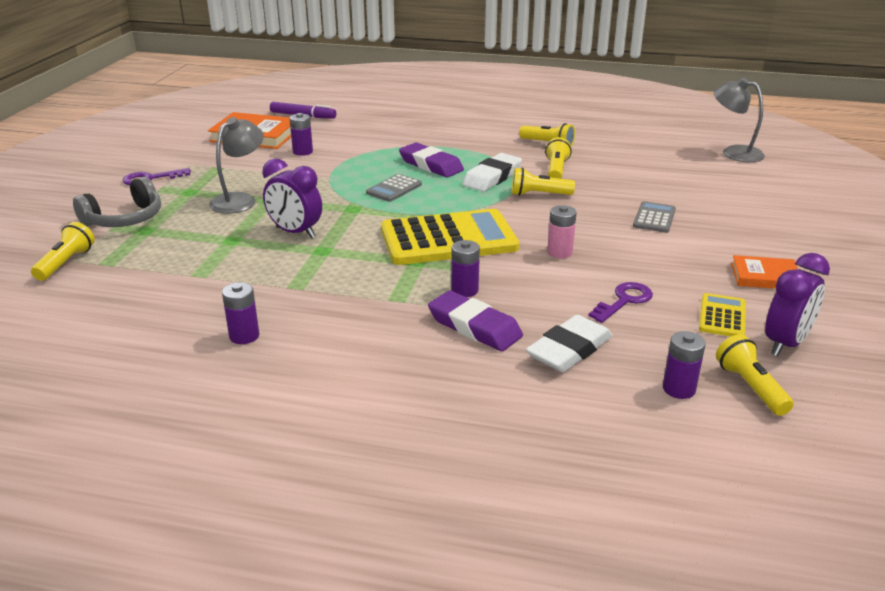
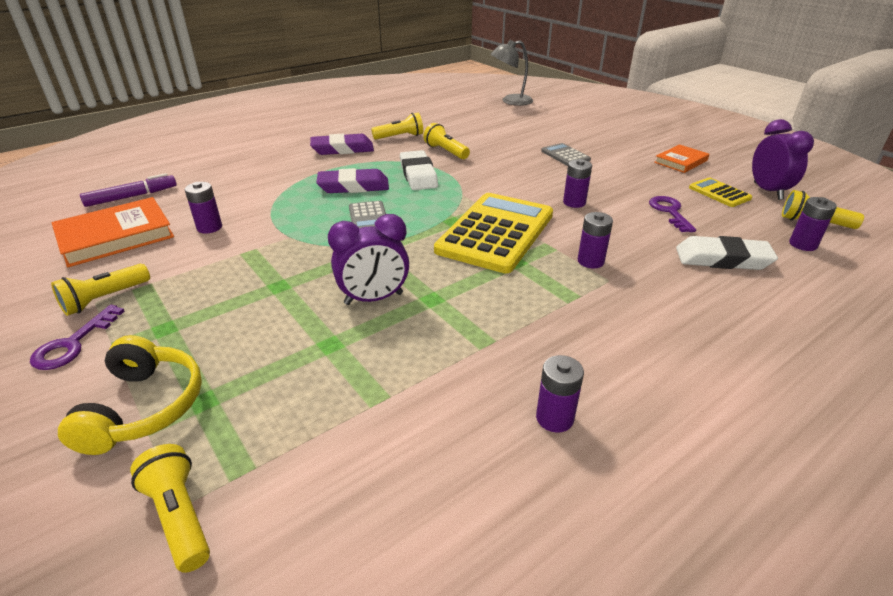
camera: 50 degrees left, 5 degrees up
(125, 219) = (144, 407): grey headphones -> yellow headphones
(240, 200) = (247, 303): grey lamp -> none
(474, 327) = (655, 282): purple eraser -> purple eraser (342, 149)
(539, 194) = (474, 172): yellow flashlight -> yellow flashlight (105, 299)
(559, 252) = (574, 202): pink battery -> purple battery
(569, 350) = (722, 259): white eraser -> white eraser turned 75 degrees counterclockwise

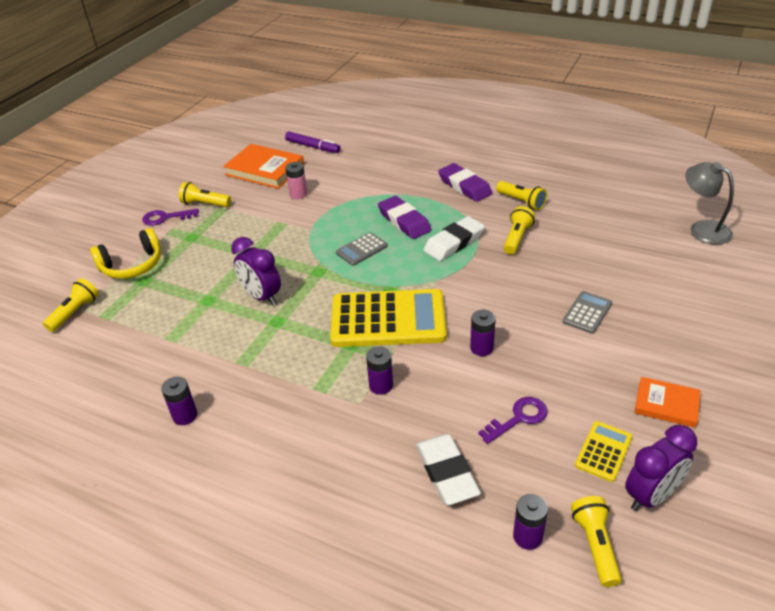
camera: 65 degrees right, 5 degrees up
(209, 227) = (298, 194): purple battery -> pink battery

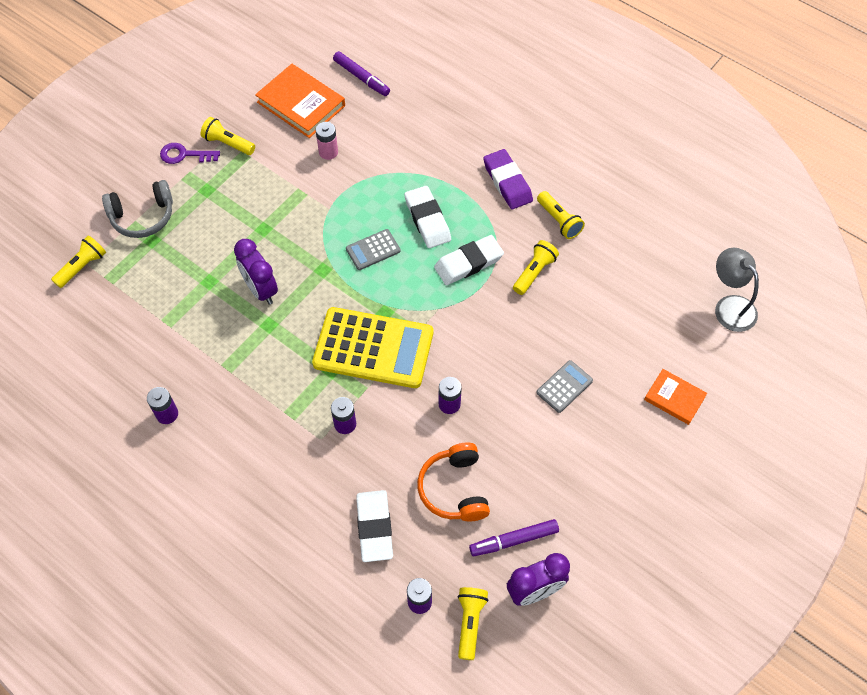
camera: 10 degrees right, 20 degrees up
(132, 265) = (143, 216): yellow headphones -> grey headphones
(404, 221) = (427, 220): purple eraser -> white eraser
(519, 418) = (454, 489): purple key -> orange headphones
(603, 451) = (513, 540): yellow calculator -> purple marker
(666, 404) = (589, 507): orange book -> orange book (674, 398)

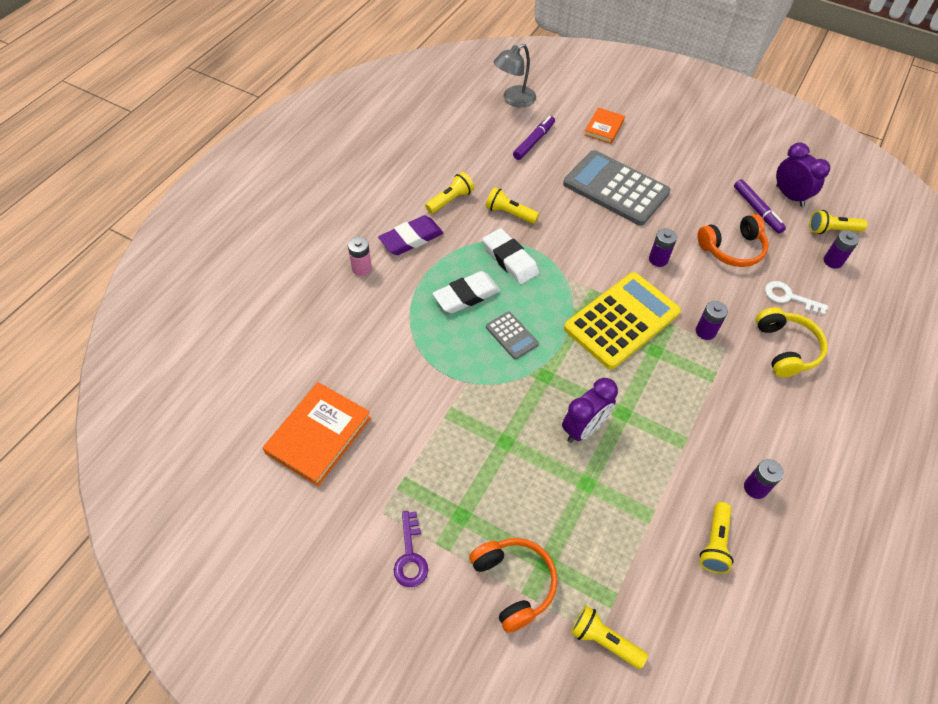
camera: 100 degrees left, 5 degrees down
(143, 216) = (513, 583): grey headphones -> orange headphones
(228, 143) = (387, 506): yellow flashlight -> yellow flashlight (714, 543)
(308, 498) = (785, 349): none -> yellow headphones
(328, 152) = (389, 395): pink battery -> pink battery (361, 268)
(361, 78) = (276, 379): purple marker -> purple marker (534, 141)
(373, 348) = (622, 320): yellow calculator -> yellow calculator turned 45 degrees clockwise
(374, 527) = (788, 297): white eraser -> white key
(564, 386) = (615, 188): grey calculator -> grey calculator, size x2.18

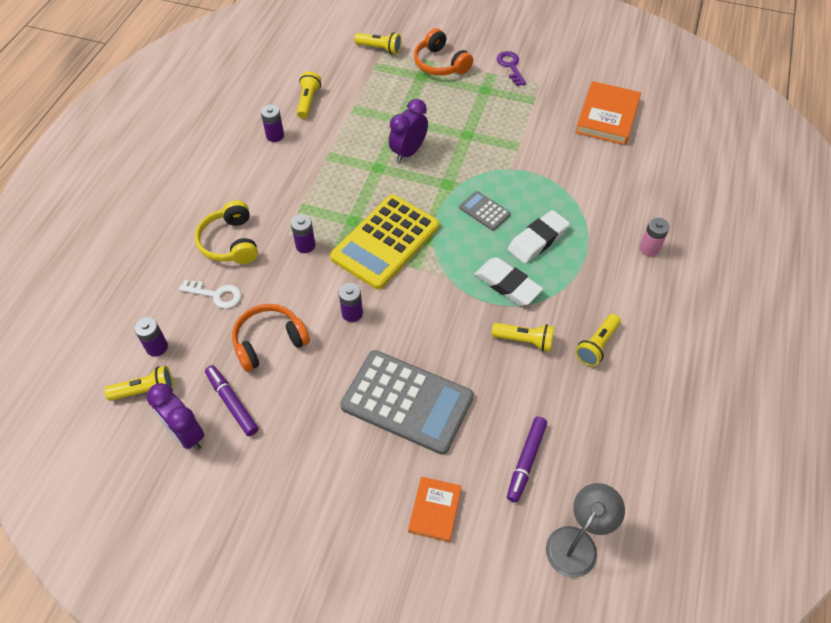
camera: 170 degrees right, 0 degrees up
(411, 239) = (617, 289): purple eraser -> none

